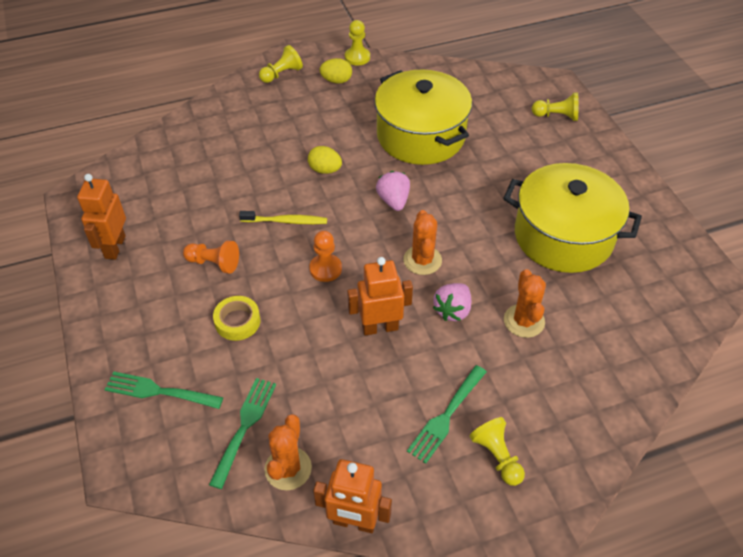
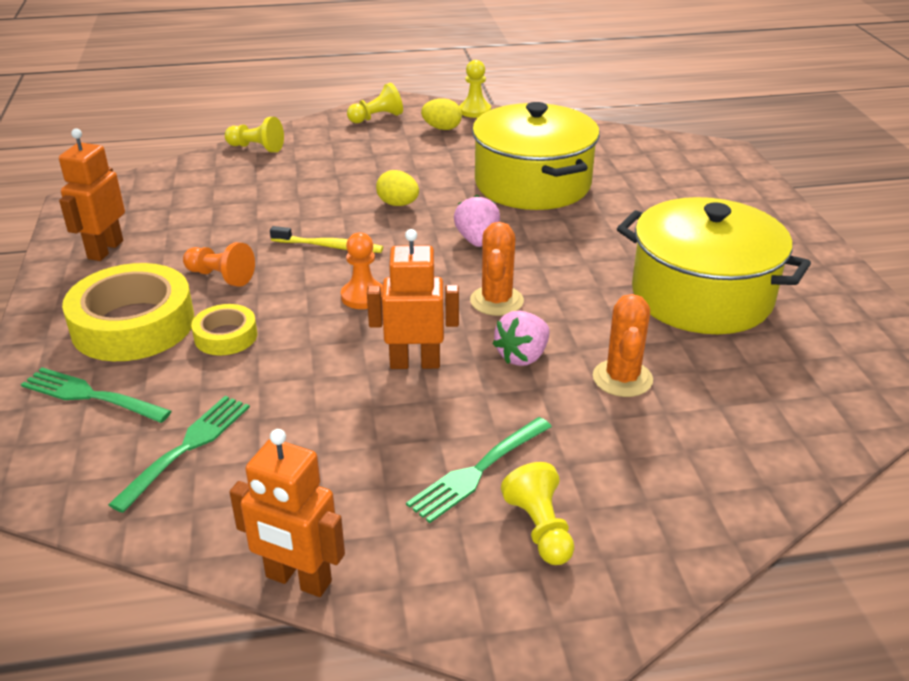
camera: 10 degrees right, 15 degrees down
(165, 320) = (133, 324): none -> yellow tape
(288, 468) = (227, 502): orange cactus -> none
(556, 116) = (719, 181): yellow pawn -> yellow pawn (256, 148)

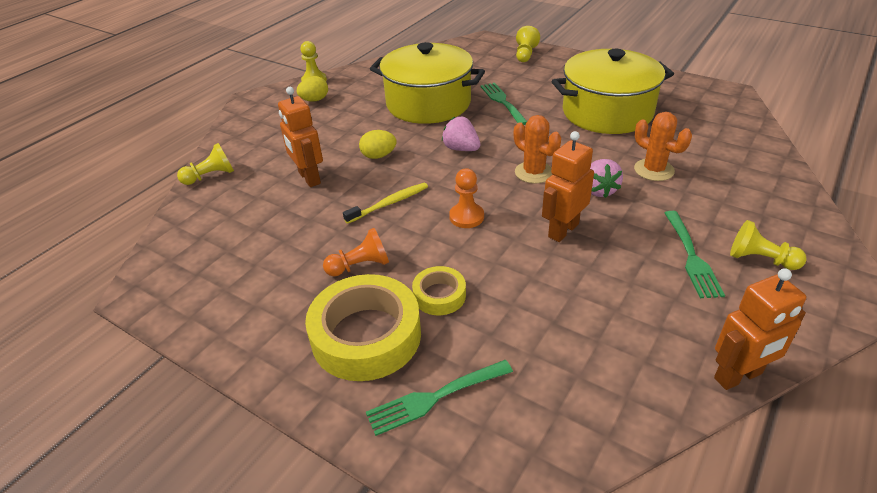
camera: 45 degrees left, 5 degrees up
(105, 250) = (237, 308): orange robot -> orange robot (309, 178)
(187, 447) = (553, 370): green fork -> green fork (502, 102)
(377, 118) = (259, 115): yellow pawn -> yellow pawn (525, 54)

